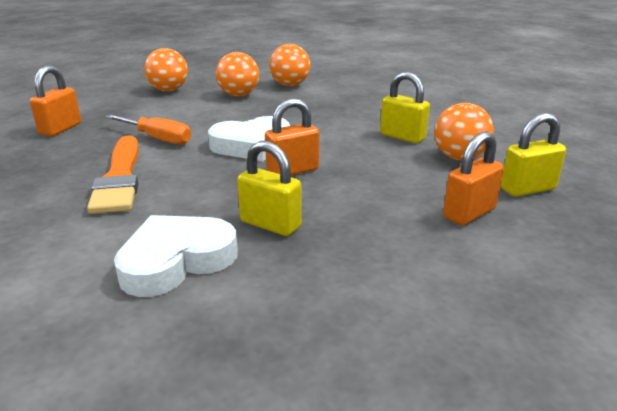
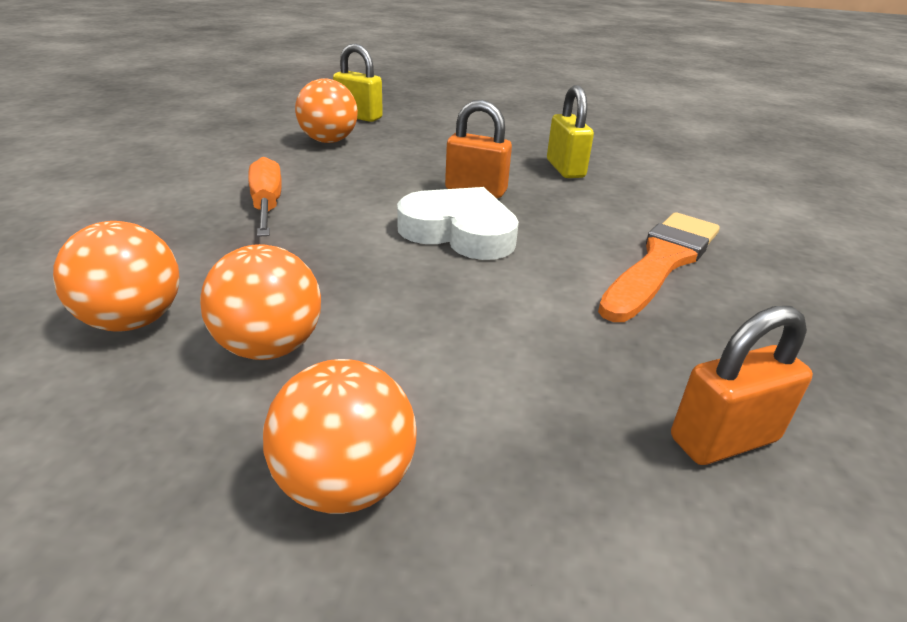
camera: 135 degrees left, 5 degrees up
(157, 138) = (559, 305): orange screwdriver -> orange screwdriver (267, 206)
(176, 261) = (659, 178): white heart -> none
(402, 137) = (306, 170): yellow padlock -> none
(469, 213) = (429, 125): orange padlock -> none

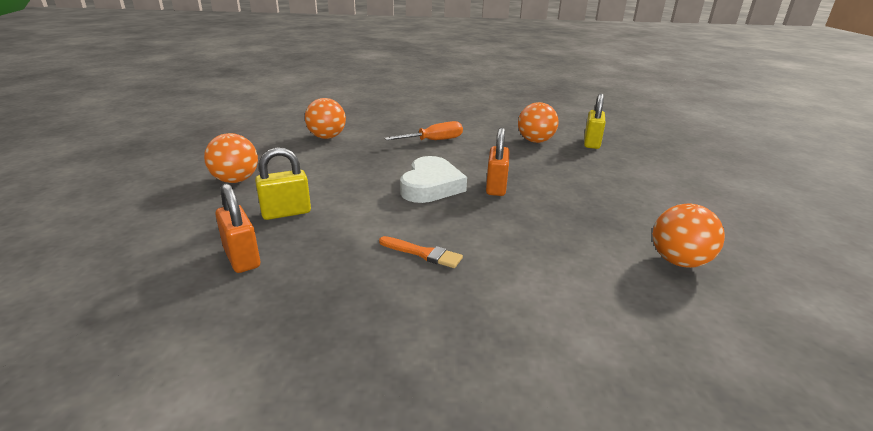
camera: 80 degrees right, 5 degrees down
(269, 347) = (312, 159): orange ball -> orange ball (678, 261)
(565, 169) = (570, 218): yellow padlock -> yellow padlock (286, 212)
(661, 262) = (422, 253): orange brush -> orange brush, size x0.53

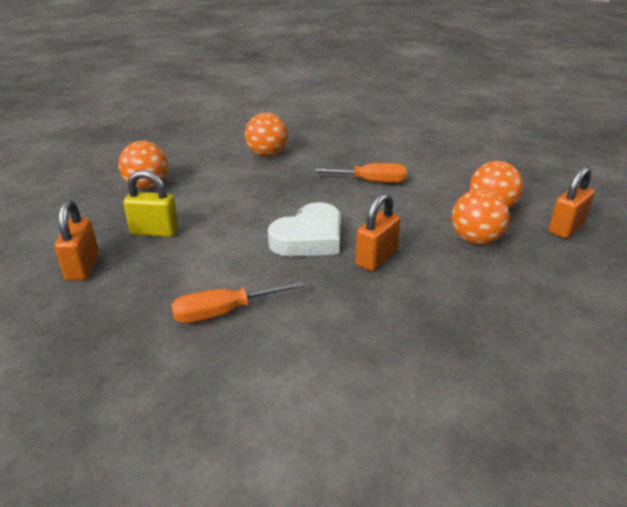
camera: 30 degrees right, 5 degrees up
(422, 253) = (224, 312): orange brush -> orange screwdriver
(591, 143) = (566, 228): yellow padlock -> orange padlock
(678, 261) = (489, 423): orange ball -> orange ball (475, 240)

